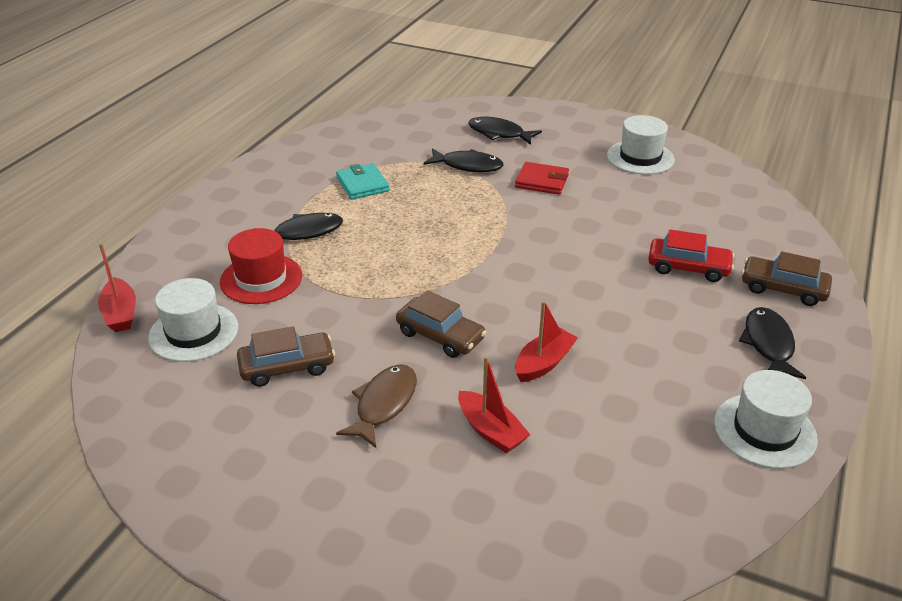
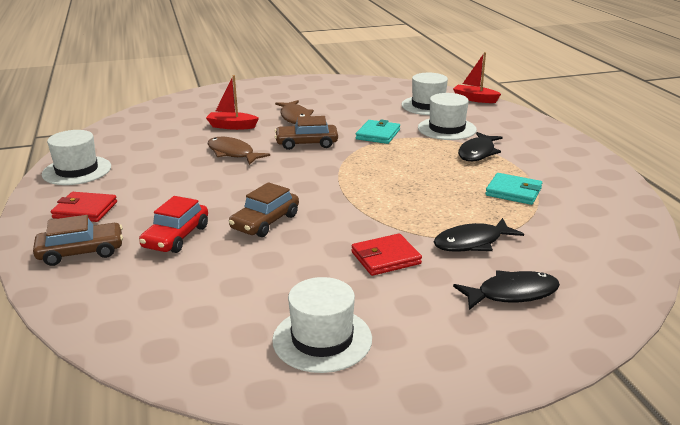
camera: 140 degrees right, 10 degrees down
(261, 279) = (447, 129): red hat -> white hat
(287, 367) = (361, 112): brown car -> brown car (265, 222)
(343, 309) = (378, 134): none -> turquoise wallet
(544, 363) = (232, 153): red boat -> brown fish
(688, 267) = (176, 237): red car -> red car turned 45 degrees counterclockwise
(768, 344) = (85, 210): black fish -> red wallet

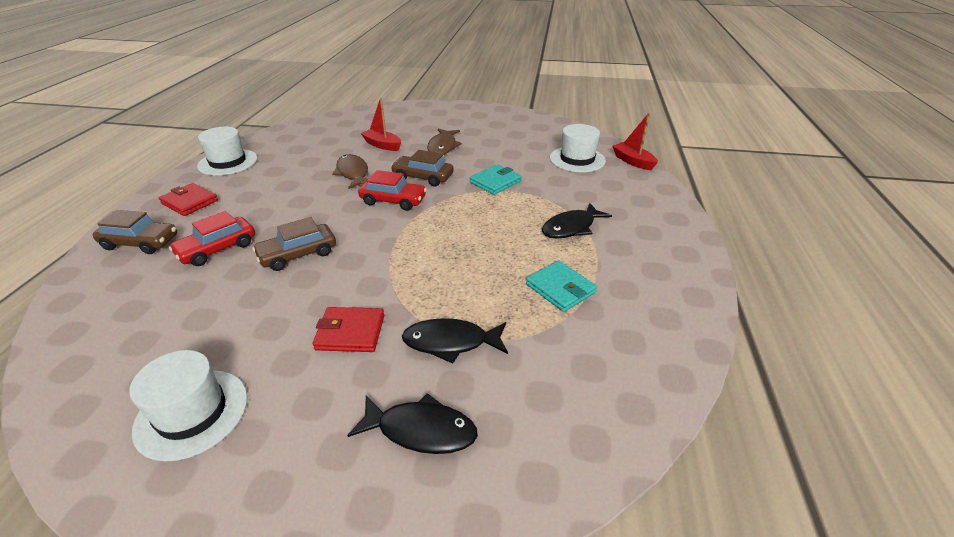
camera: 25 degrees right, 10 degrees up
(302, 166) = (393, 200): none -> red car
(447, 129) = (568, 190): white hat -> none

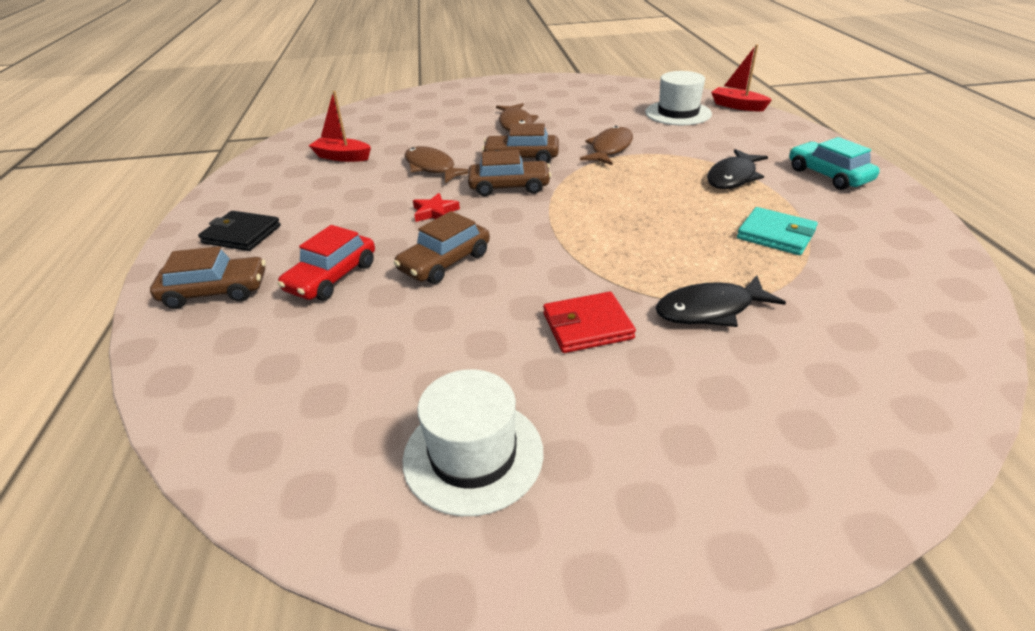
camera: 15 degrees left, 0 degrees up
(190, 202) = (241, 234): red wallet -> black wallet
(228, 162) = (252, 183): white hat -> none
(325, 211) = (435, 212): none -> red star
(382, 145) = (440, 134): red boat -> red boat (342, 157)
(393, 200) = (509, 187): red car -> brown car
(421, 430) = (759, 399): black fish -> none
(495, 182) = (610, 149): turquoise wallet -> brown fish
(654, 242) = (828, 175): none -> turquoise car

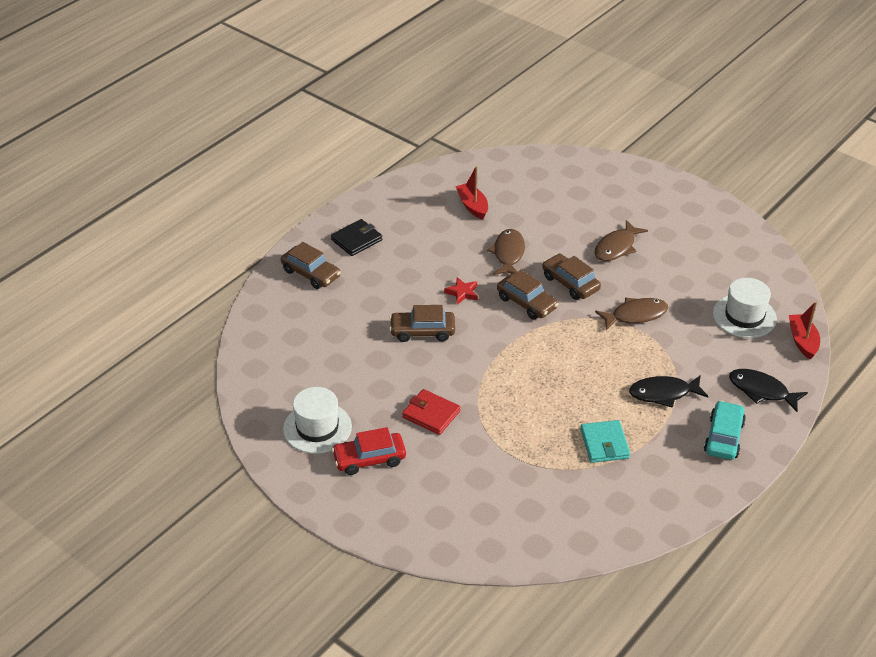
camera: 45 degrees right, 5 degrees up
(241, 234) = (356, 240): black wallet -> black wallet turned 75 degrees clockwise
(332, 277) = (365, 302): red car -> red car (369, 459)
(710, 310) = (494, 450): black fish -> black fish (762, 391)

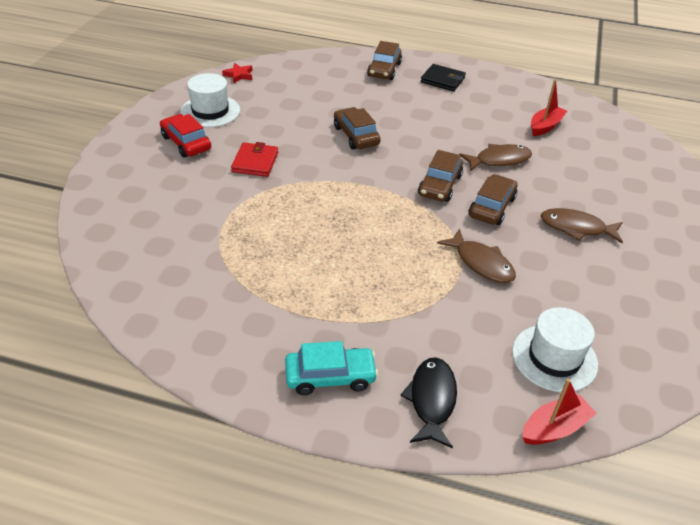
camera: 65 degrees right, 0 degrees up
(462, 293) = (422, 146): red star -> red star (239, 75)
(604, 444) = (271, 278): turquoise wallet -> none
(663, 393) = (372, 309): black fish -> none

